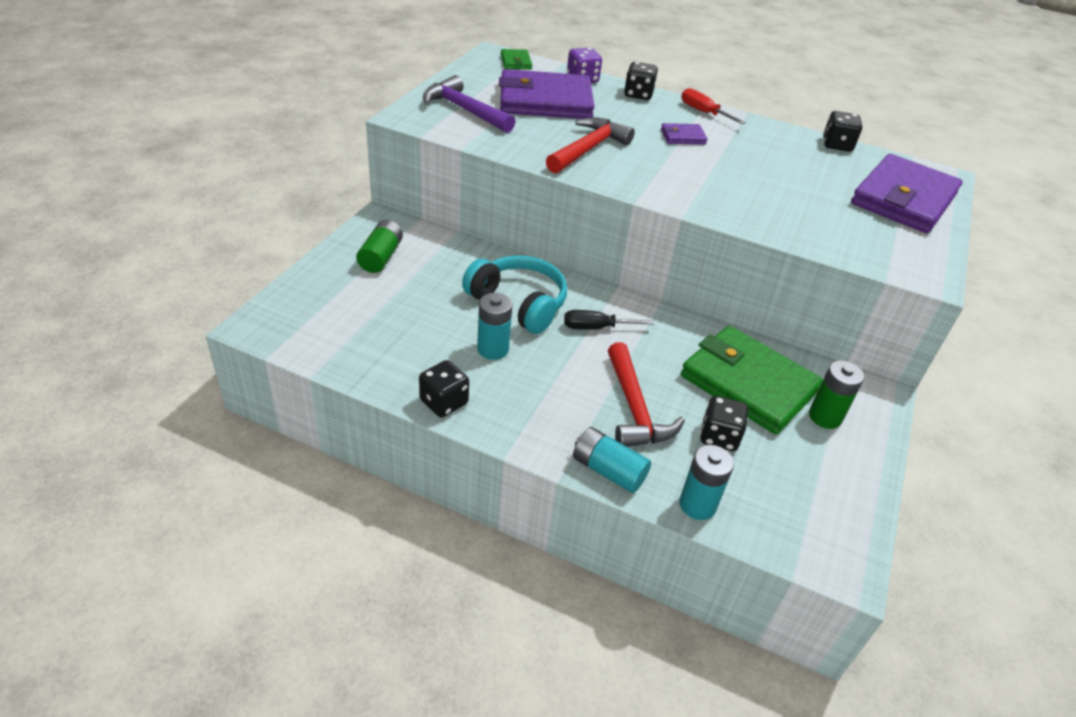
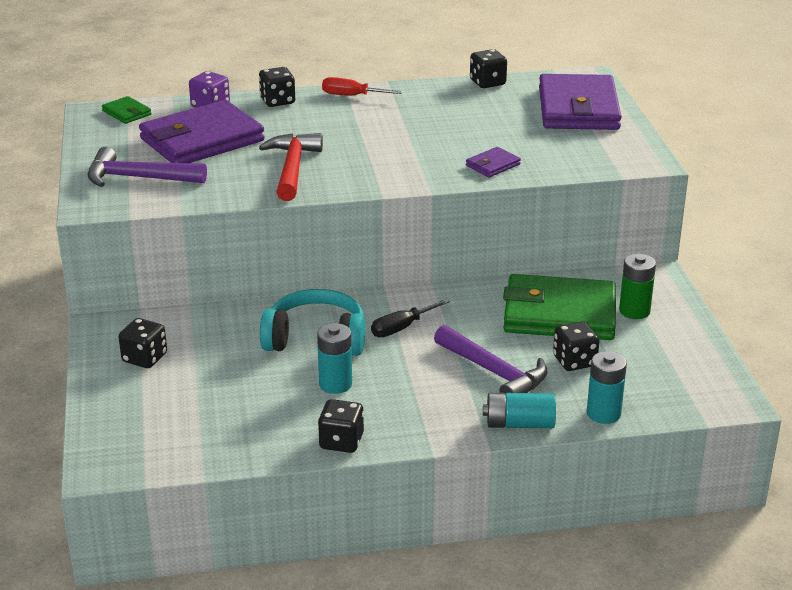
camera: 30 degrees left, 10 degrees down
(381, 257) = (144, 358): green battery -> black dice
(634, 408) = (494, 372): red hammer -> purple hammer
(683, 137) = (359, 125): purple wallet -> purple wallet (493, 165)

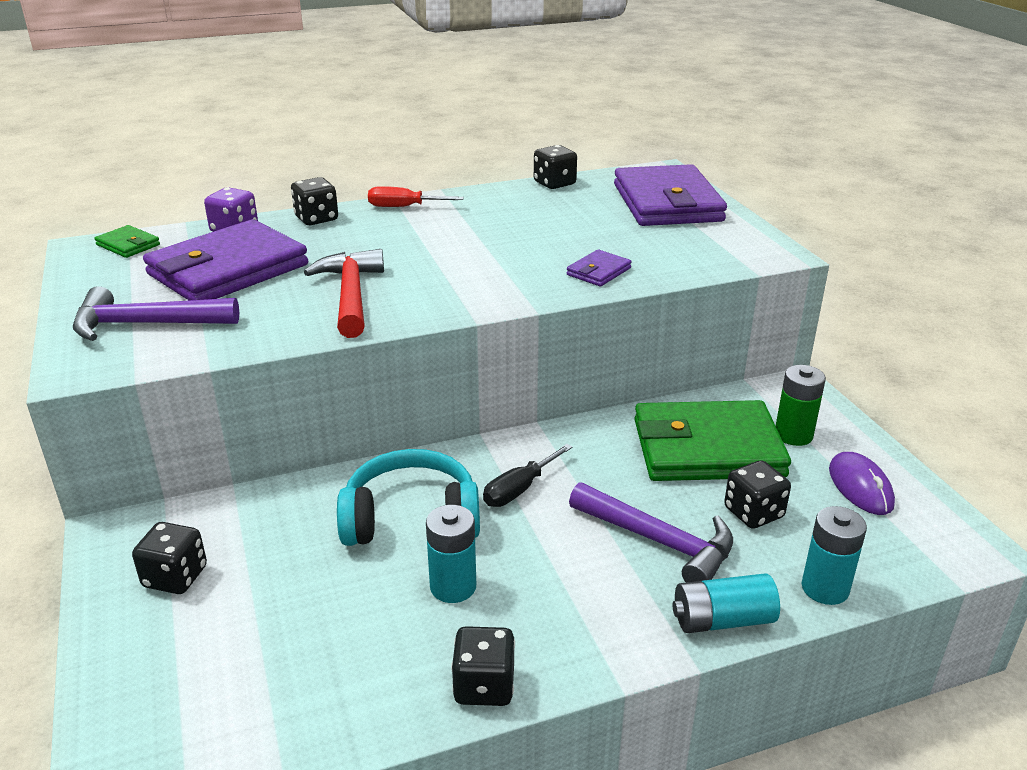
camera: 10 degrees left, 0 degrees up
(668, 352) = (860, 487): none -> purple mouse

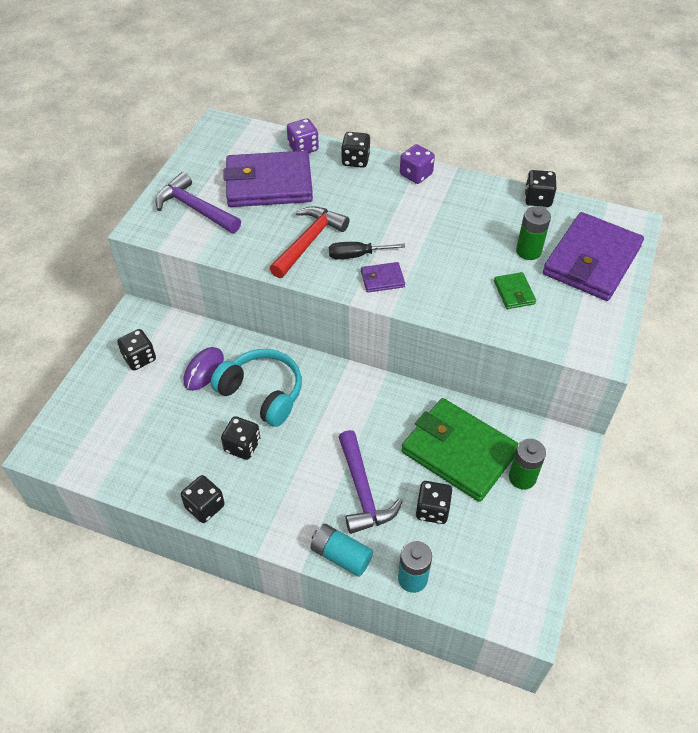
camera: 40 degrees right, 20 degrees up
(128, 245) = (240, 134): green wallet -> green wallet (514, 292)
(403, 207) = (416, 174): red screwdriver -> purple dice
(453, 587) = (242, 446): turquoise battery -> black dice
(519, 489) = (329, 410): black screwdriver -> black screwdriver (356, 255)
(598, 271) = (465, 301): purple wallet -> purple wallet (382, 279)
(602, 217) = (528, 251): none -> green battery
(860, 487) = (515, 538): purple mouse -> purple mouse (204, 370)

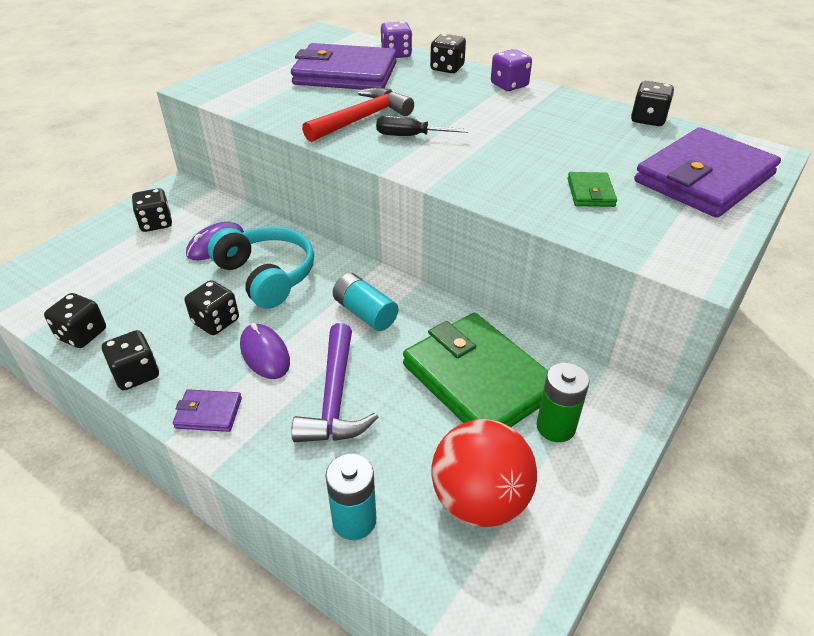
camera: 15 degrees right, 10 degrees down
(195, 208) = (258, 81): purple hammer -> none
(294, 466) = (265, 354): none -> purple mouse
(341, 555) = (271, 467): turquoise battery -> turquoise battery (365, 313)
(382, 279) = (429, 159): purple wallet -> purple wallet (208, 413)
(432, 510) = (417, 439): black dice -> black dice (82, 334)
(488, 544) = (479, 500): none -> red ball
(528, 251) = (622, 159): green battery -> none

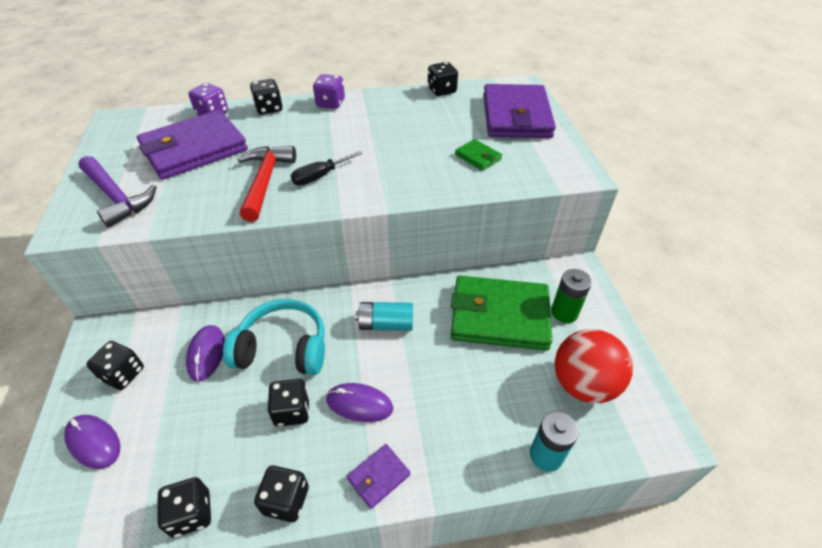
camera: 45 degrees left, 5 degrees up
(93, 252) = (93, 442): none -> purple mouse
(335, 397) = (441, 394): purple hammer -> purple hammer (116, 197)

